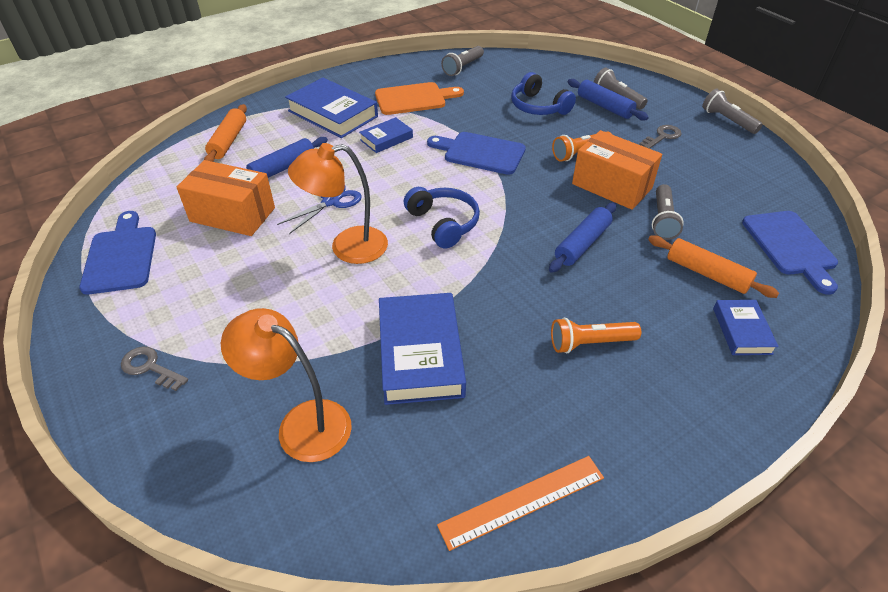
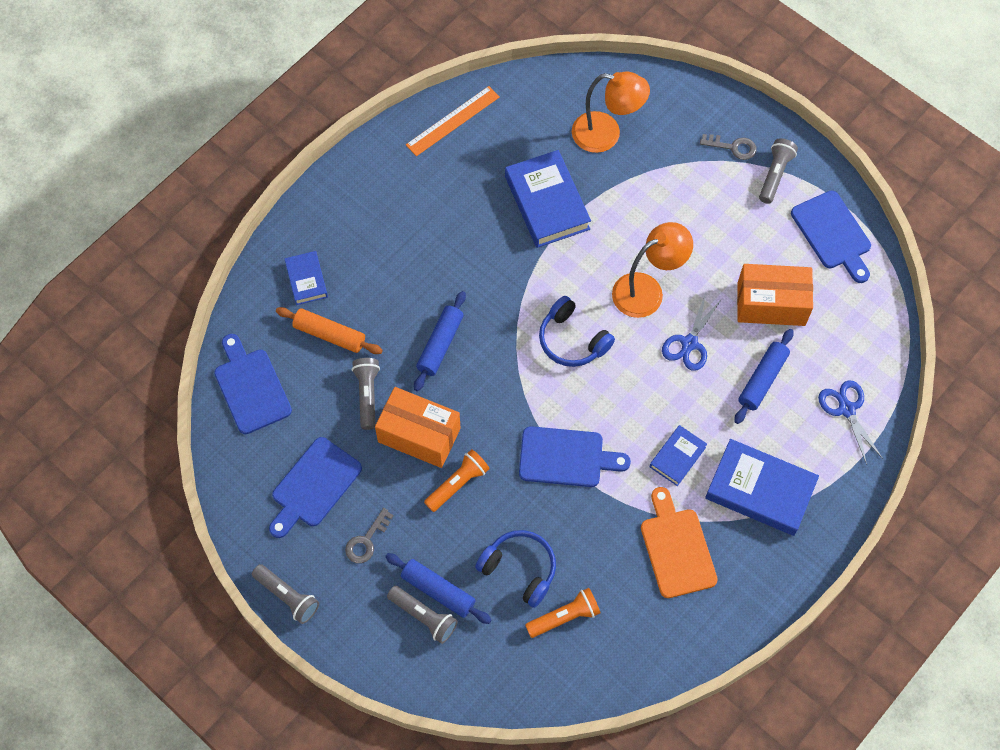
camera: 165 degrees right, 20 degrees up
(228, 141) = (846, 409): orange rolling pin -> blue scissors
(414, 99) = (677, 548): orange cutting board -> orange cutting board turned 105 degrees clockwise
(462, 67) = (640, 645): grey flashlight -> grey flashlight (775, 175)
(590, 343) = (423, 241): orange flashlight -> orange flashlight (564, 617)
(712, 172) = (313, 486): none -> blue cutting board

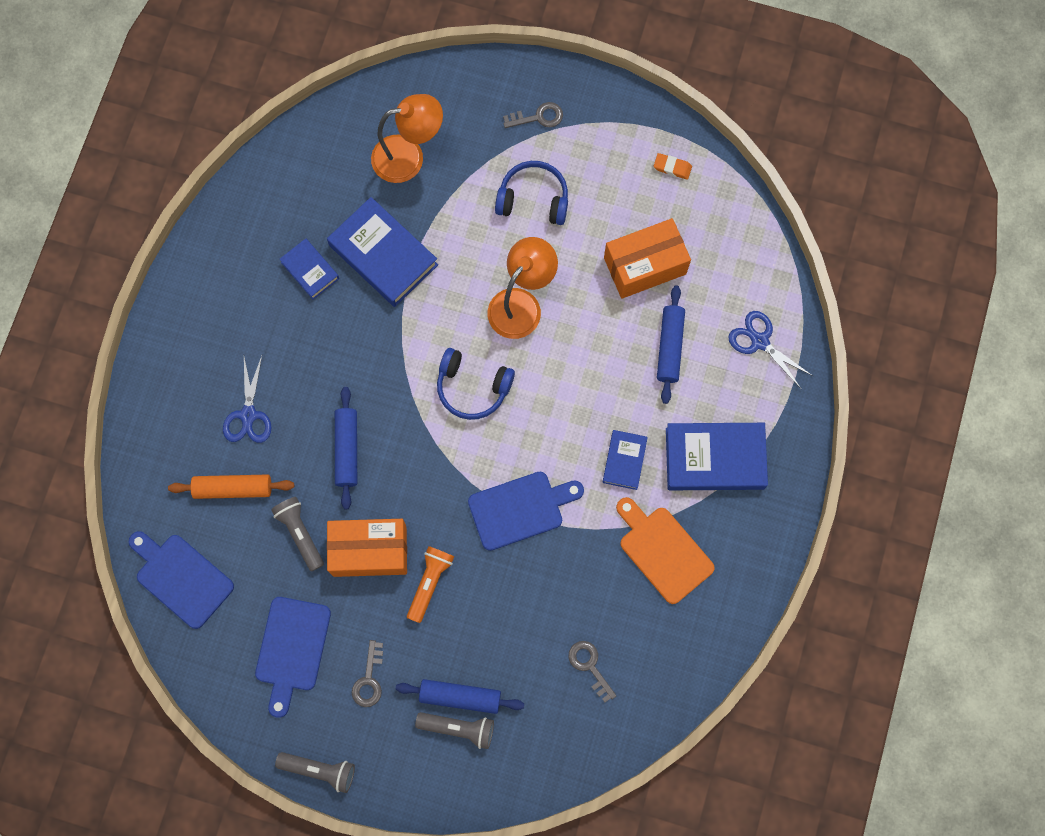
camera: 25 degrees left, 10 degrees up
(306, 280) = (182, 442): blue book -> blue book (310, 270)
(453, 121) = (249, 208): orange ruler -> none
(519, 569) = (527, 640): blue headphones -> blue headphones (533, 199)
(564, 617) = (589, 666): orange flashlight -> grey key
(689, 343) = (585, 341): blue scissors -> blue scissors (248, 415)
(775, 175) = (591, 129): grey flashlight -> none
(833, 234) = (672, 167): blue cutting board -> orange eraser

